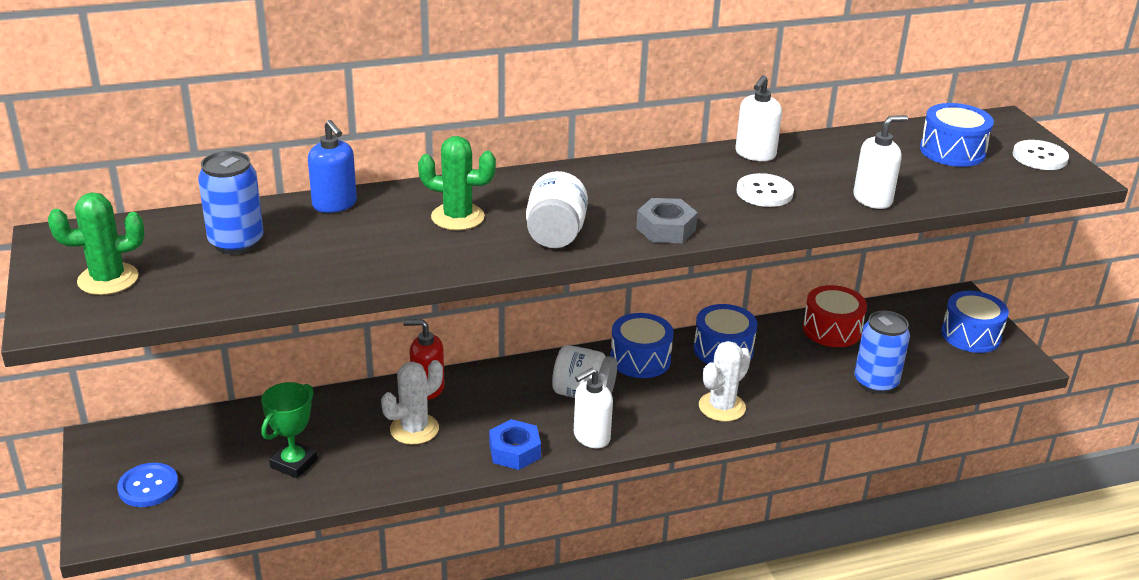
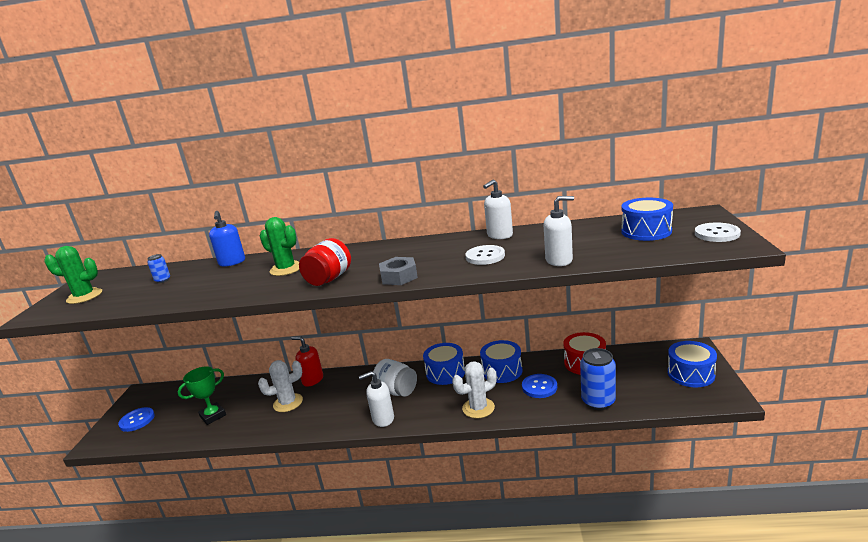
camera: 25 degrees right, 10 degrees down
(236, 242) = (163, 280): blue can -> blue can, size x0.50
(514, 451) = (332, 423): blue nut -> none
(555, 234) = (329, 279): white jar -> red jar
(789, 369) = (539, 387): none -> blue button

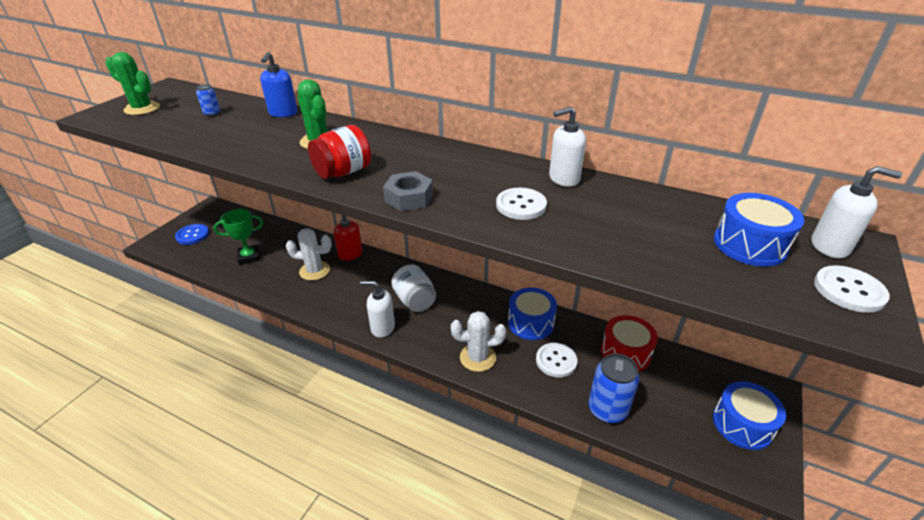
camera: 20 degrees right, 15 degrees up
(445, 373) = (473, 300): blue drum -> none
(539, 387) = (556, 361): blue button -> white button
(559, 260) = (599, 248): white soap dispenser -> white soap dispenser (830, 246)

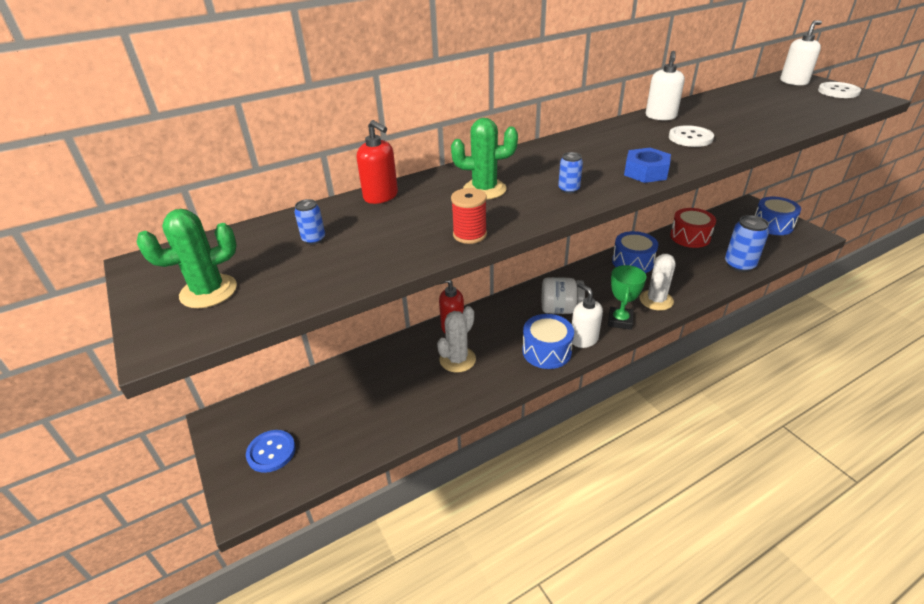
camera: 55 degrees left, 0 degrees up
(242, 155) = (469, 235): none -> red spool
(249, 257) = (380, 406): green trophy -> green trophy (620, 321)
(283, 113) = (381, 196): blue soap dispenser -> red soap dispenser
(343, 172) = (568, 189): red jar -> blue can
(382, 327) = (583, 339): white soap dispenser -> white soap dispenser turned 105 degrees clockwise
(409, 198) = (646, 172): grey nut -> blue nut
(556, 361) = (681, 267): white button -> none
(749, 245) = (782, 96): blue drum -> blue drum (546, 351)

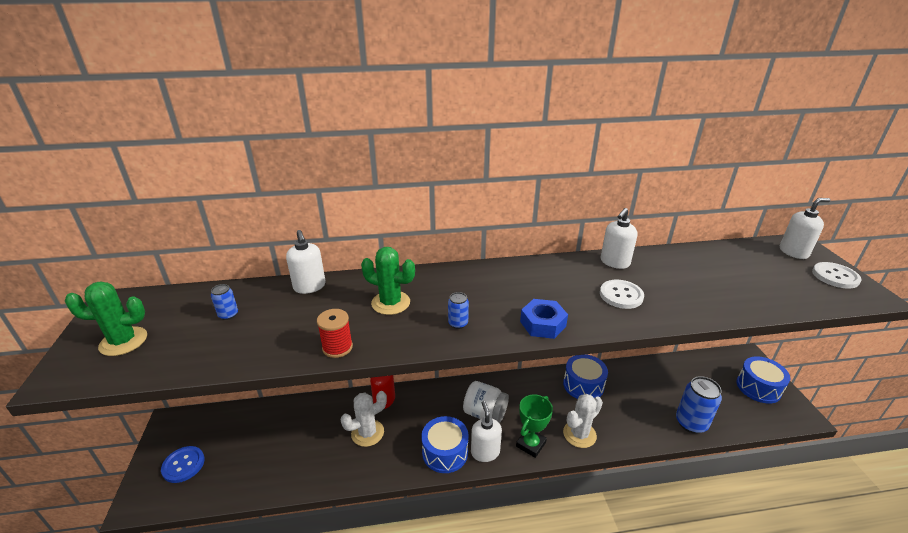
camera: 20 degrees right, 5 degrees down
(381, 196) = (309, 286): red soap dispenser -> white soap dispenser
(690, 237) = (658, 375): red drum -> none

